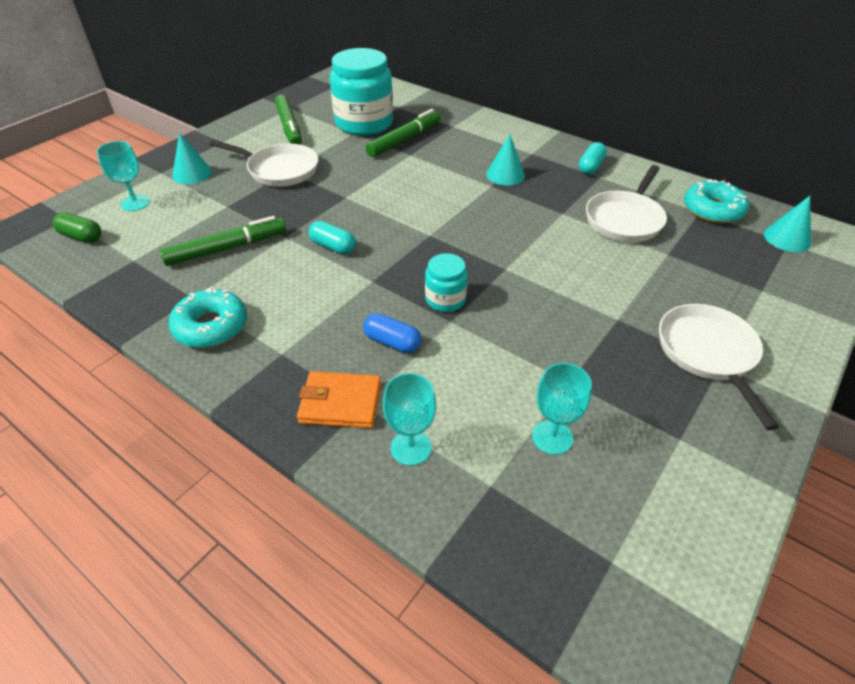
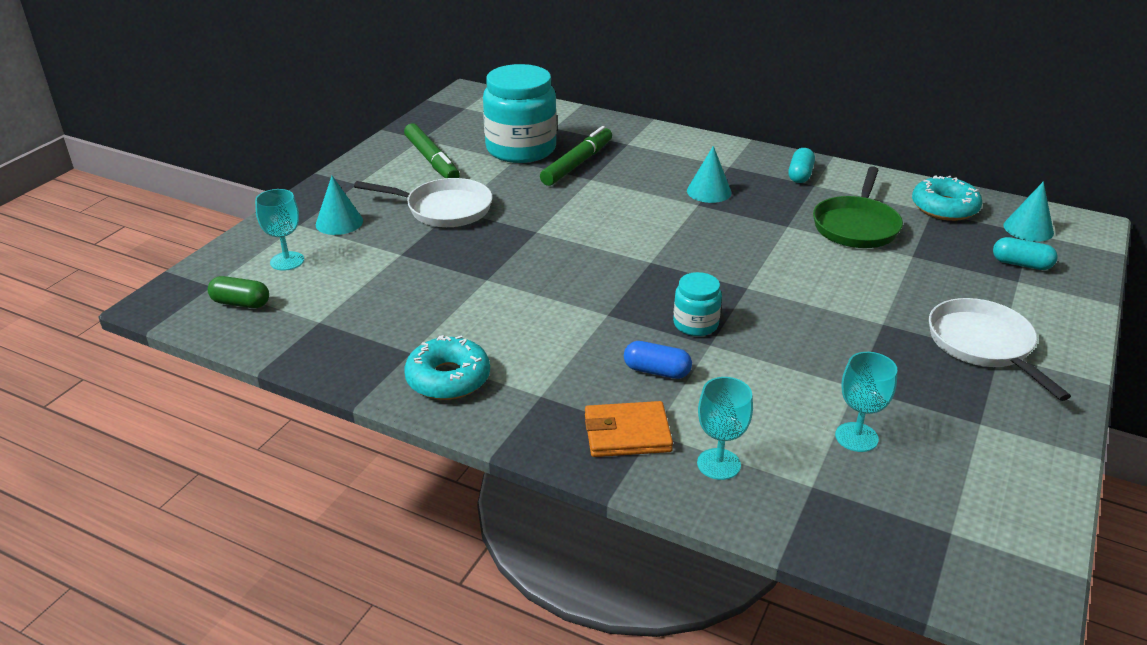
camera: 10 degrees left, 10 degrees down
(227, 248) = (424, 298): green marker -> none
(333, 246) = (547, 284): turquoise capsule -> turquoise capsule (1021, 264)
(625, 219) = (856, 226): white pan -> green pan

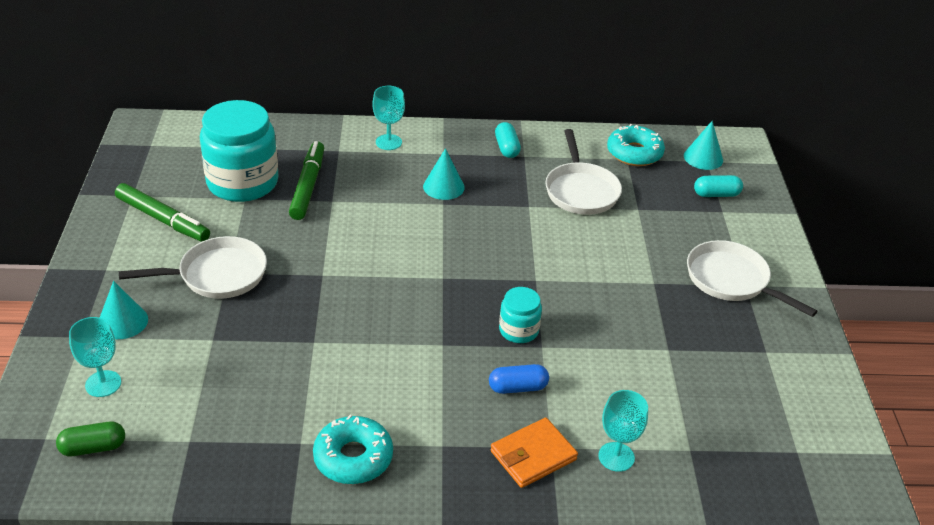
camera: 30 degrees left, 5 degrees up
(856, 226) = (581, 190): green pan -> white pan
(856, 437) = (694, 395): turquoise goblet -> turquoise goblet (388, 142)

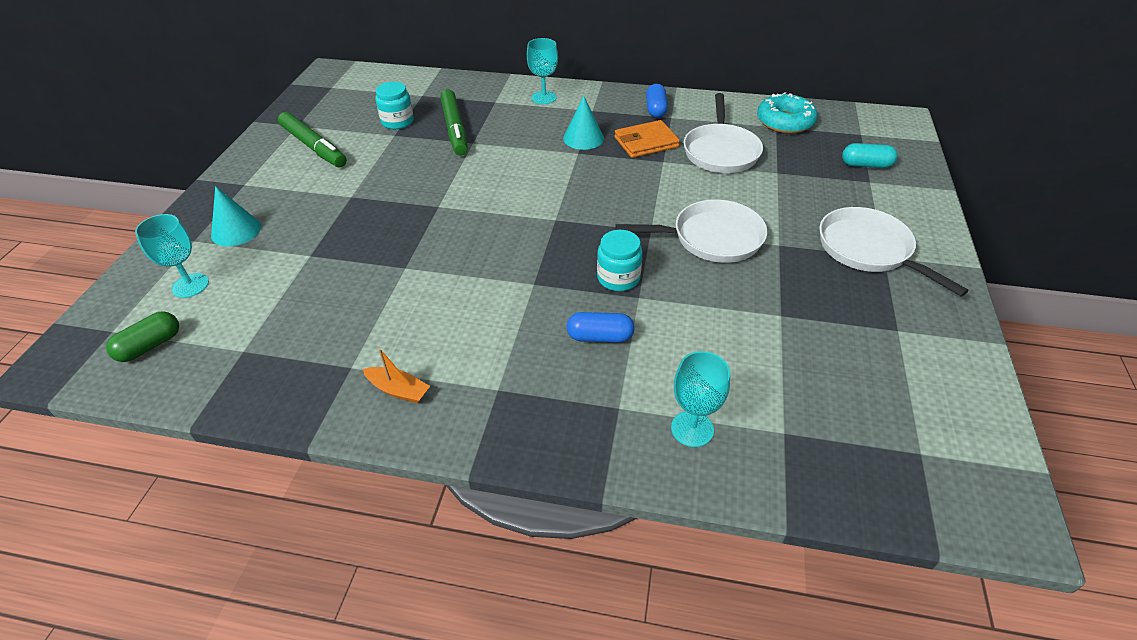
camera: 15 degrees right, 5 degrees up
(93, 448) = (150, 346): green capsule -> green capsule turned 45 degrees counterclockwise
(217, 275) = (340, 197): white pan -> white pan (711, 238)
(242, 182) = (397, 122): turquoise jar -> turquoise jar, size x0.49
(307, 186) = (455, 129): green marker -> green marker turned 150 degrees clockwise
(353, 458) = (398, 390): turquoise donut -> orange boat
(506, 148) = (655, 109): turquoise capsule -> blue capsule
(533, 455) = (595, 414): orange wallet -> orange wallet (646, 142)
(703, 158) = (857, 130): turquoise cone -> none

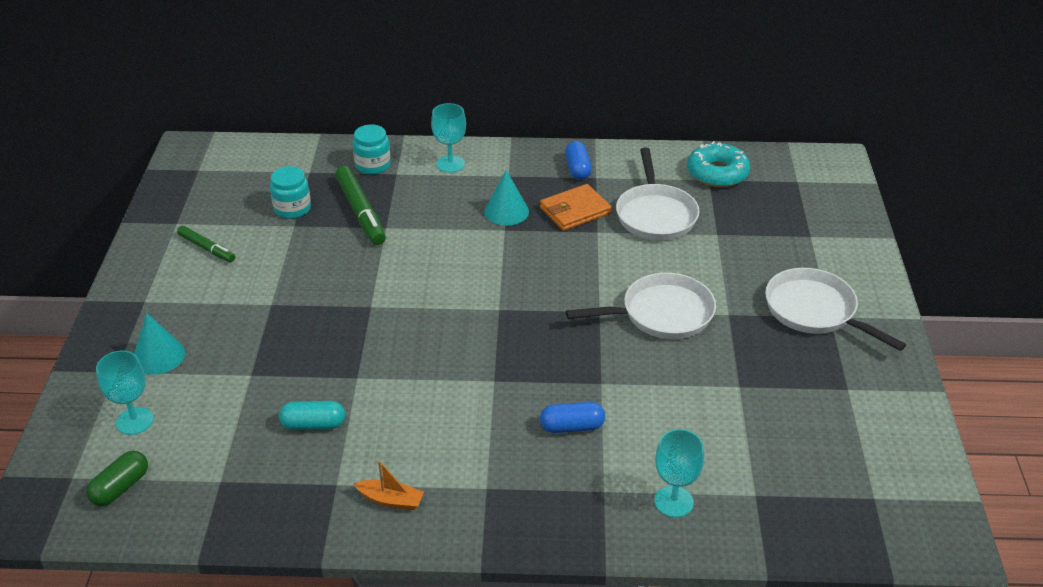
camera: 10 degrees left, 5 degrees down
(314, 147) = (207, 248): green marker -> green marker, size x0.60
(618, 278) = (577, 365): turquoise jar -> turquoise jar (373, 165)
(866, 165) = (805, 217): turquoise capsule -> turquoise capsule (313, 425)

